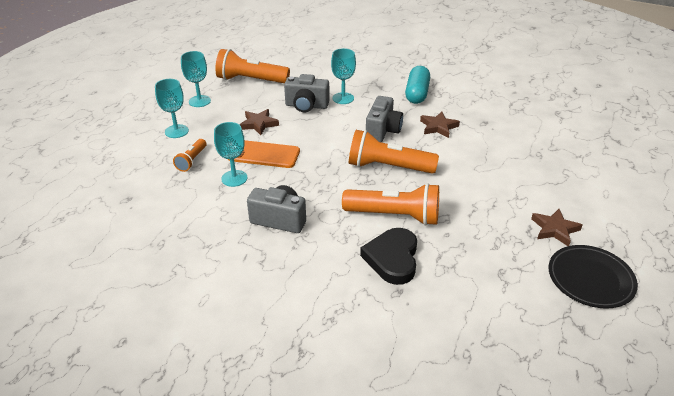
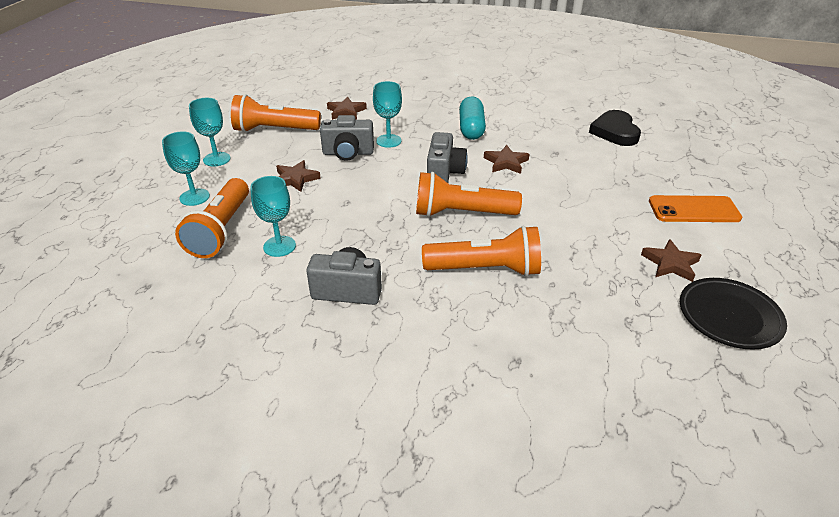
camera: 10 degrees left, 0 degrees up
(192, 160) = (221, 230): orange flashlight -> orange flashlight, size x1.89
(264, 154) = (310, 214): orange phone -> orange phone (693, 210)
(313, 69) = (346, 111): none -> brown star
(392, 258) = (497, 321): black heart -> black heart (615, 132)

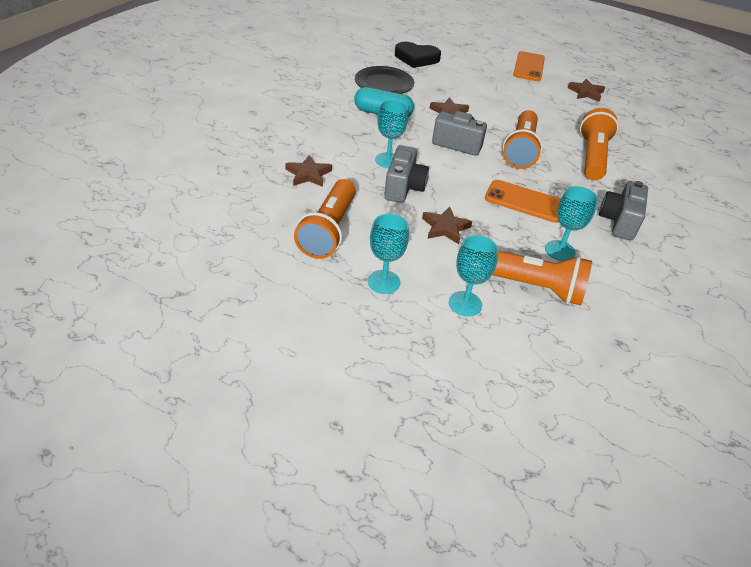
camera: 80 degrees left, 5 degrees up
(358, 220) = (524, 201): none -> orange phone
(729, 316) = (633, 93): black plate -> black plate (384, 84)

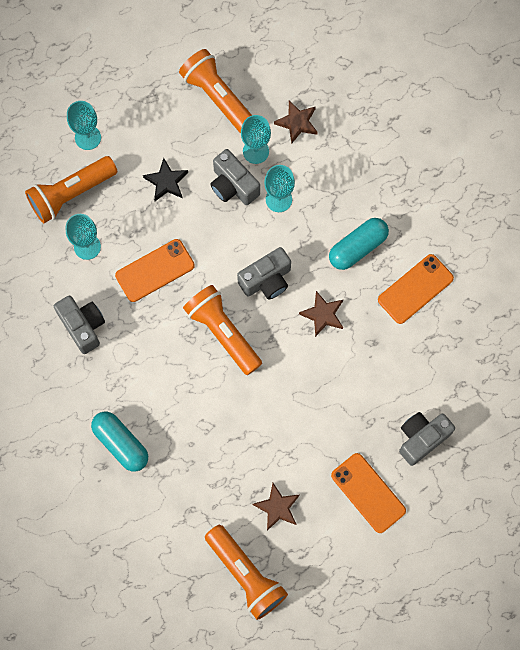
camera: 130 degrees right, 30 degrees up
(383, 282) = (142, 100): turquoise goblet -> turquoise goblet (255, 151)
(384, 84) = (415, 289): black plate -> orange phone
(416, 58) = (457, 369): black heart -> none
(445, 228) = (166, 182): brown star -> black star
(473, 59) = (421, 438): none -> grey camera
(592, 156) = (172, 393): orange flashlight -> orange flashlight (246, 575)
(656, 166) = (121, 443): none -> turquoise capsule

